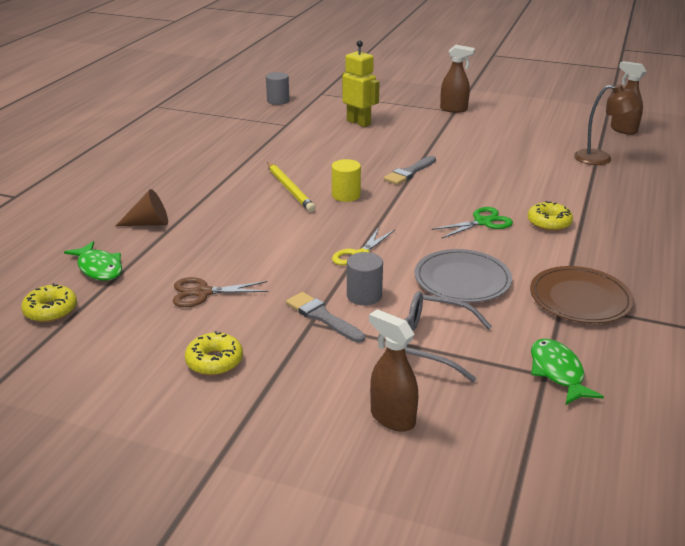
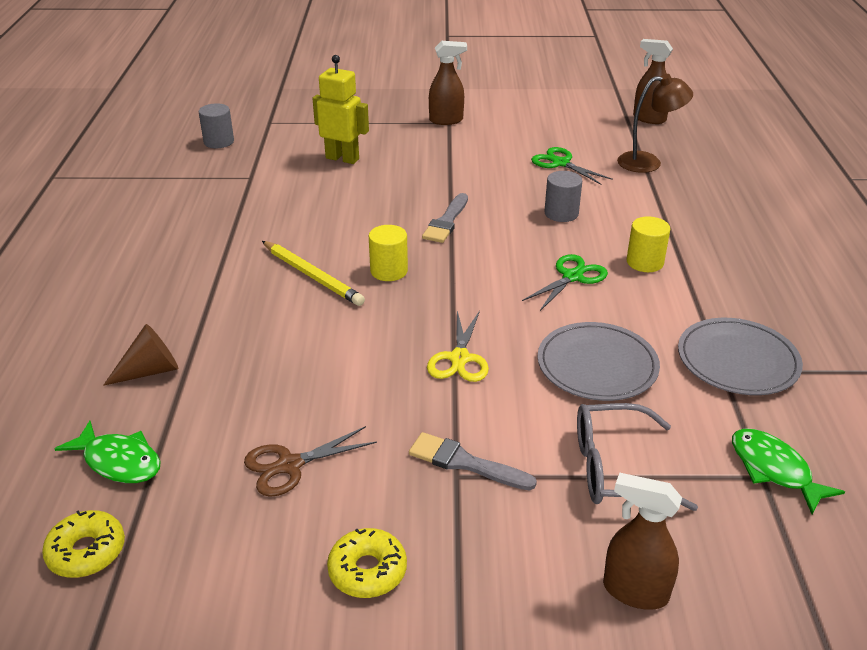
camera: 20 degrees left, 5 degrees up
(364, 295) = (497, 417): grey cylinder -> grey cylinder (561, 213)
(526, 149) = (560, 163): none -> green scissors
(549, 223) = (645, 262): yellow donut -> yellow cylinder
(580, 298) = (737, 360): brown plate -> grey plate

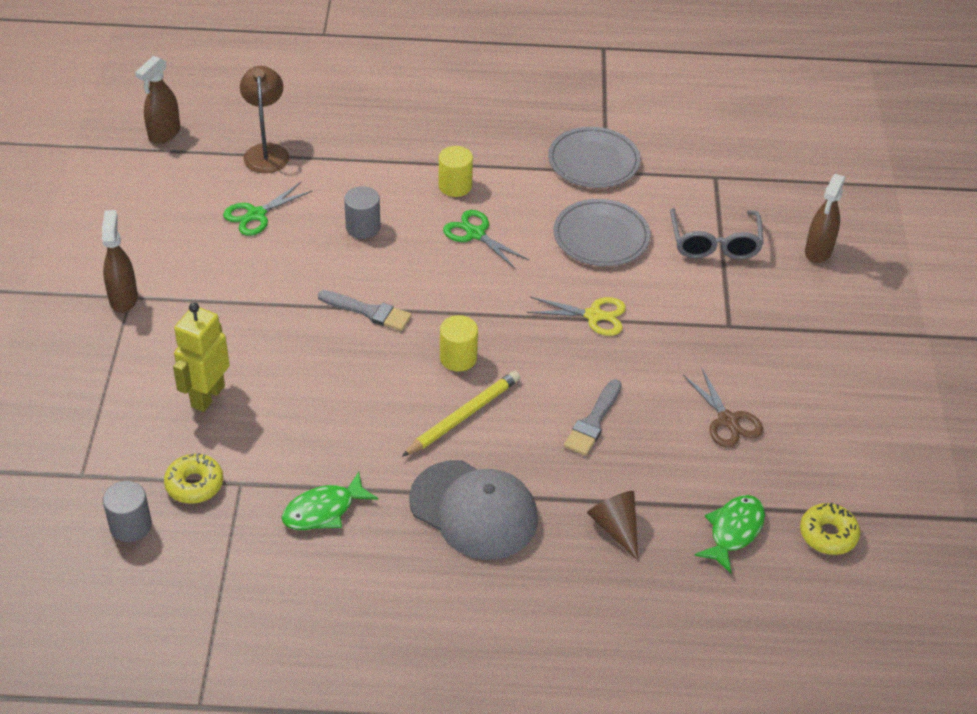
camera: 90 degrees left, 10 degrees up
(196, 284) = (474, 510): none -> grey cap
(367, 571) = (821, 375): yellow donut -> yellow donut (194, 484)
(465, 463) = (716, 320): grey brush -> grey brush (593, 422)
(774, 470) = (708, 170): green fish -> green fish (323, 510)

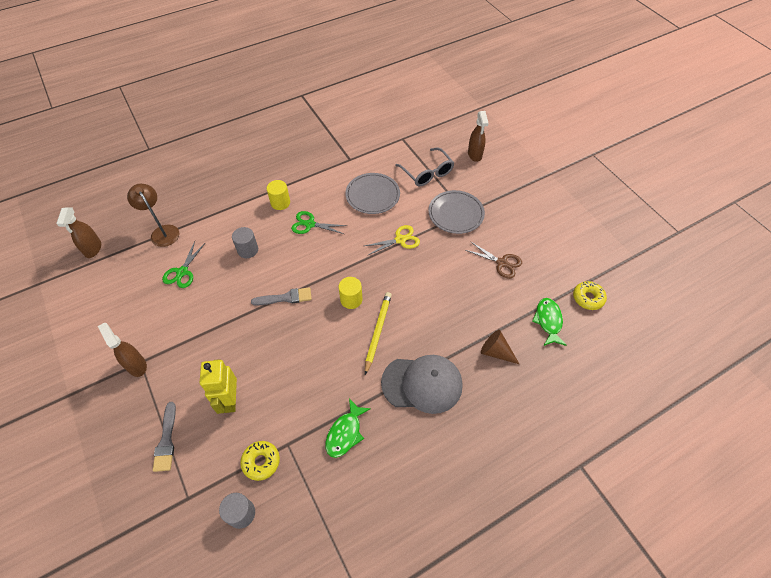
camera: 30 degrees left, 10 degrees up
(593, 161) = (340, 157): grey plate -> grey plate (456, 213)
(593, 422) = (442, 298): grey brush -> grey brush (166, 440)

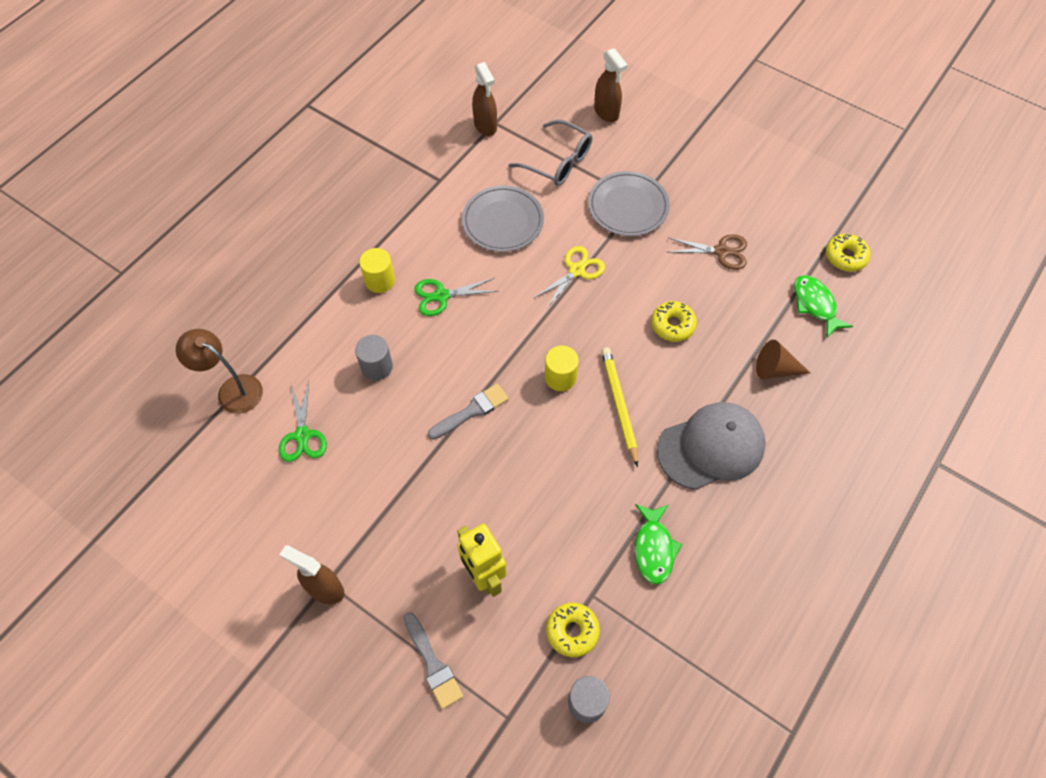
camera: 25 degrees left, 5 degrees up
(93, 249) = (142, 457): brown spray bottle -> brown spray bottle (485, 126)
(442, 296) = (672, 325): none -> yellow donut

